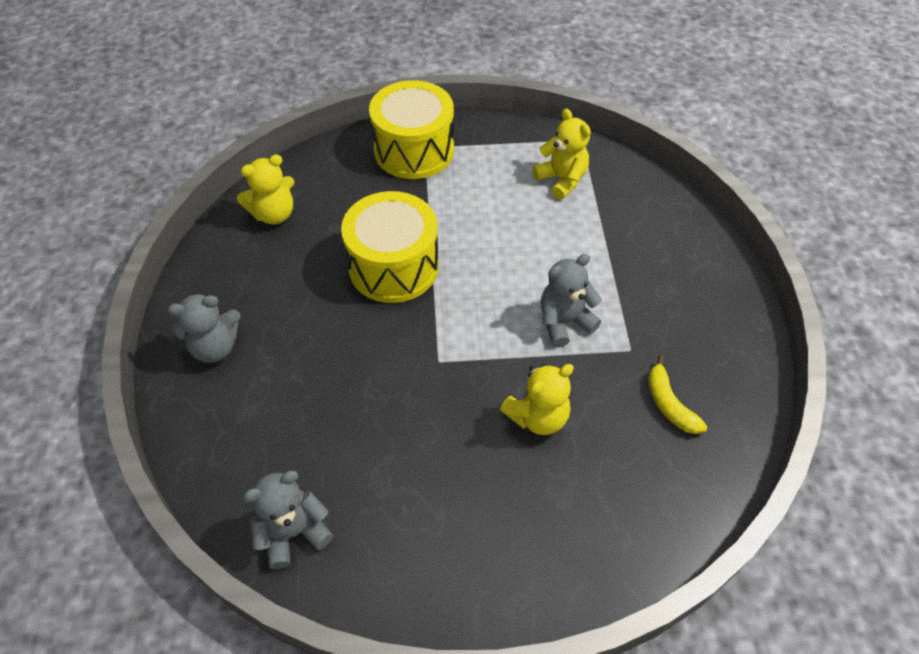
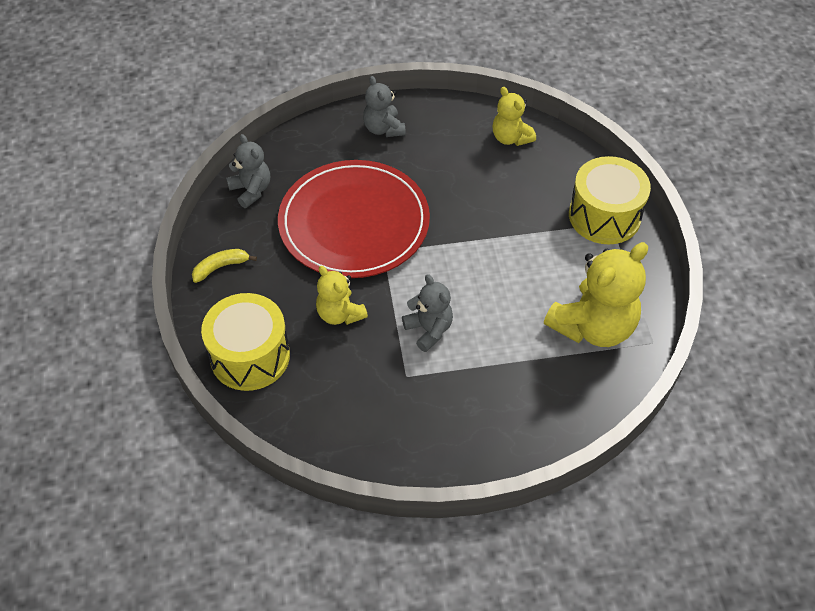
camera: 85 degrees right, 0 degrees up
(383, 393) = (354, 222): none -> red plate
(393, 266) = (469, 216): yellow drum -> yellow drum (250, 356)
(561, 180) = (593, 326): yellow teddy bear -> yellow teddy bear, size x1.76
(669, 404) = (357, 400): yellow banana -> yellow banana (221, 267)

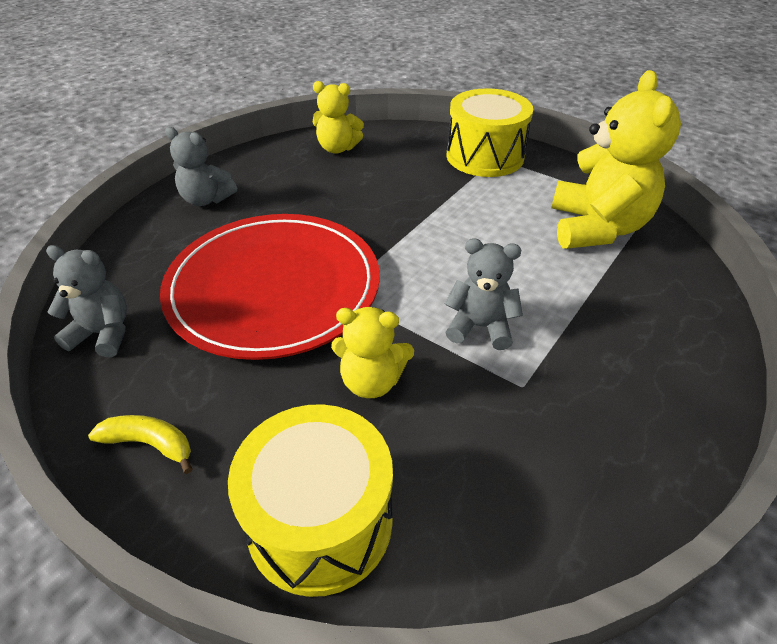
camera: 45 degrees left, 10 degrees down
(221, 267) = (150, 444): yellow banana -> yellow banana turned 90 degrees clockwise

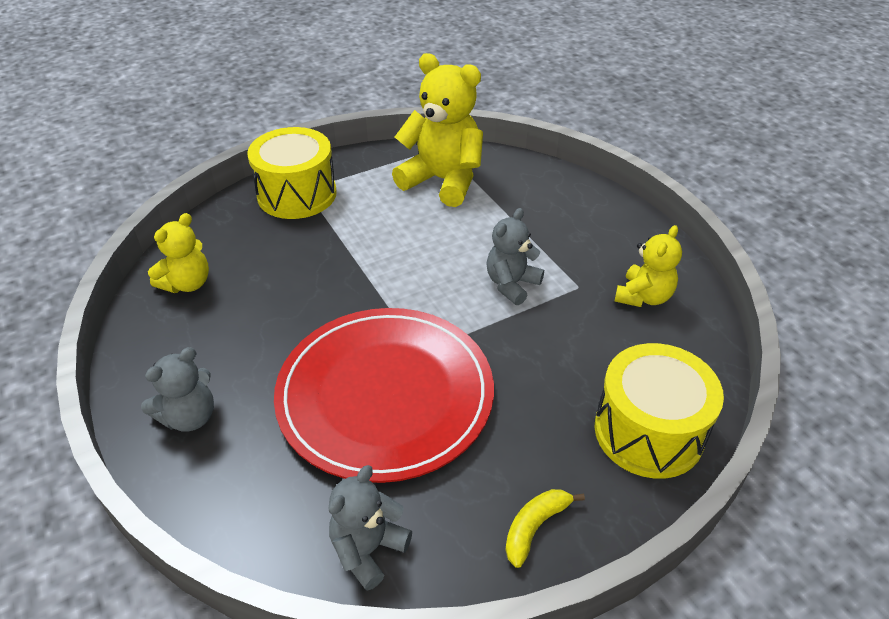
camera: 65 degrees left, 0 degrees up
(371, 381) = (535, 364): yellow teddy bear -> yellow teddy bear (643, 297)

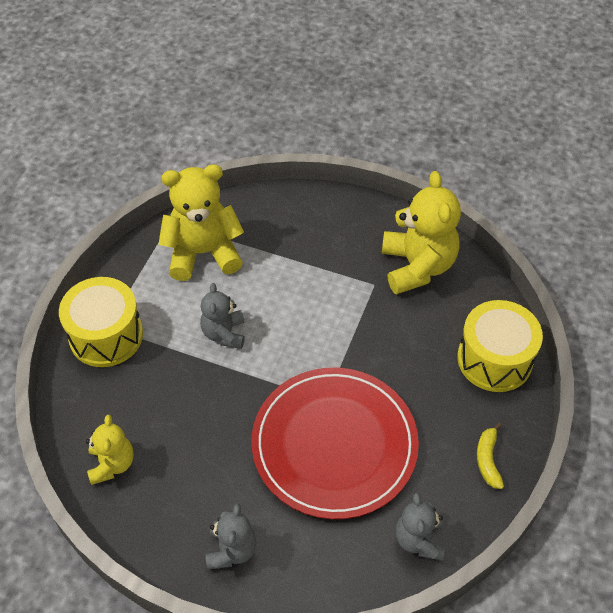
camera: 40 degrees left, 10 degrees up
(511, 284) = (332, 311): grey teddy bear -> grey teddy bear (224, 333)
(643, 297) = (417, 266): yellow teddy bear -> yellow teddy bear, size x1.76

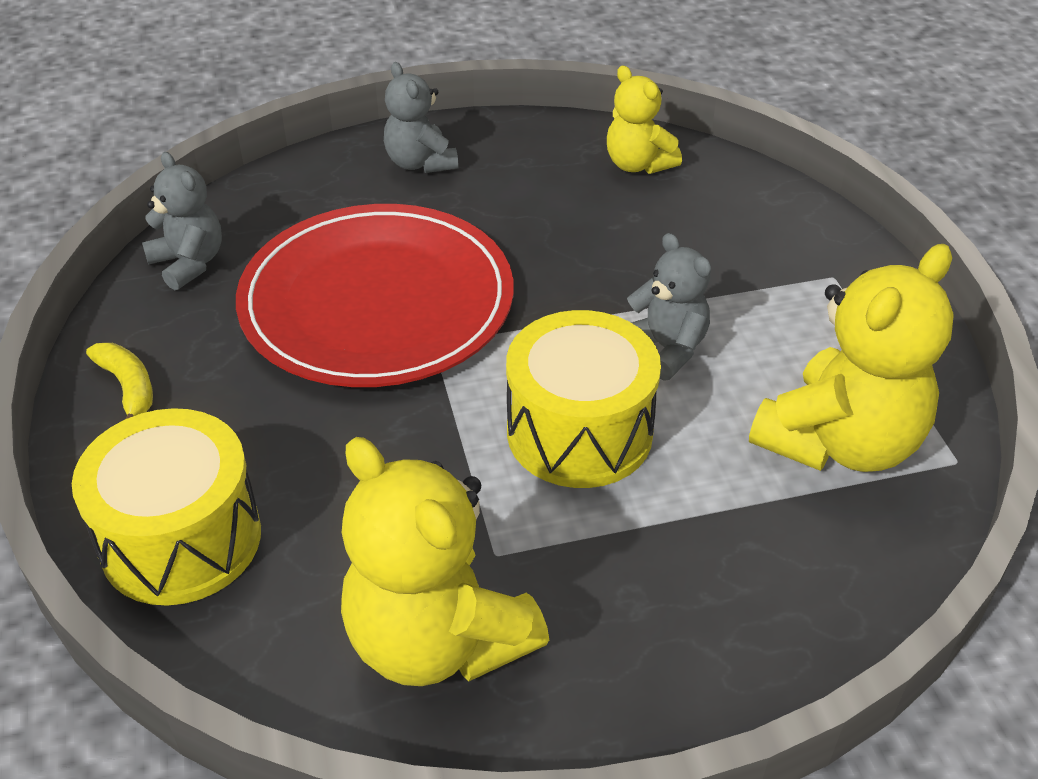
camera: 145 degrees right, 10 degrees down
(106, 335) = (820, 266): yellow drum -> yellow drum (579, 432)

